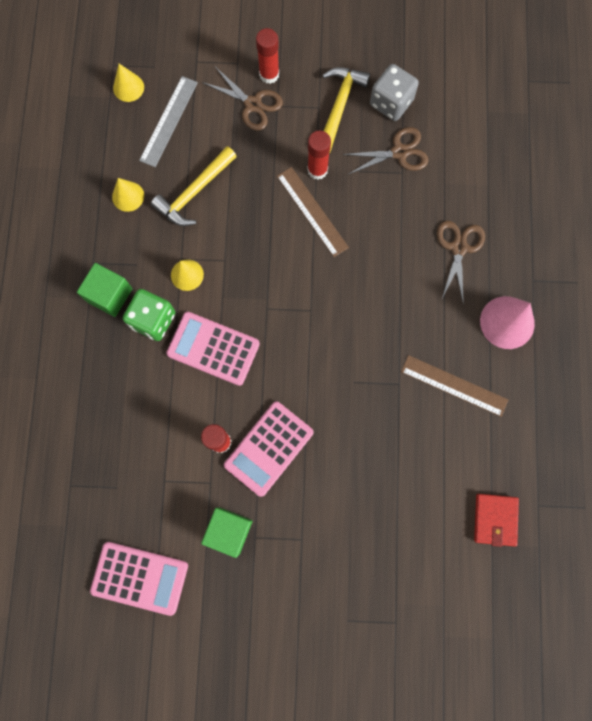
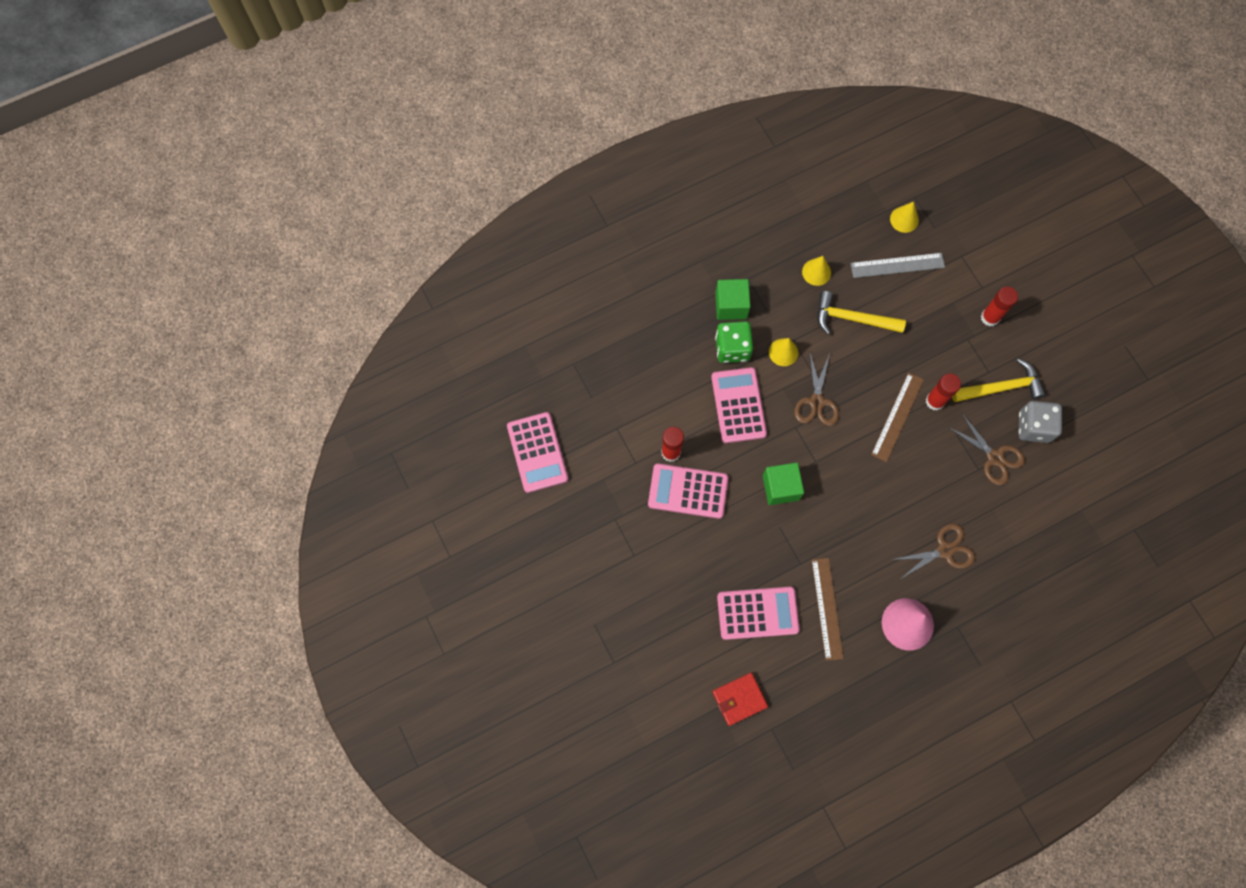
camera: 60 degrees right, 5 degrees down
(229, 531) = (609, 497): green cube -> green cube (780, 487)
(253, 104) = (955, 320): brown scissors -> brown scissors (816, 402)
(423, 453) = (757, 613): none -> pink calculator

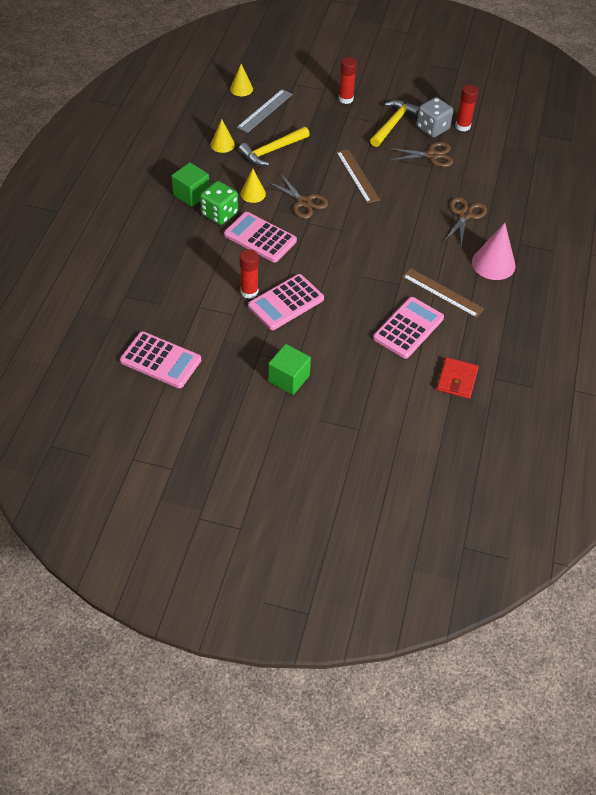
camera: 50 degrees left, 20 degrees down
(780, 487) = (338, 257): green cube -> green cube (289, 378)
(935, 401) = (367, 154): red glue stick -> red glue stick (462, 126)

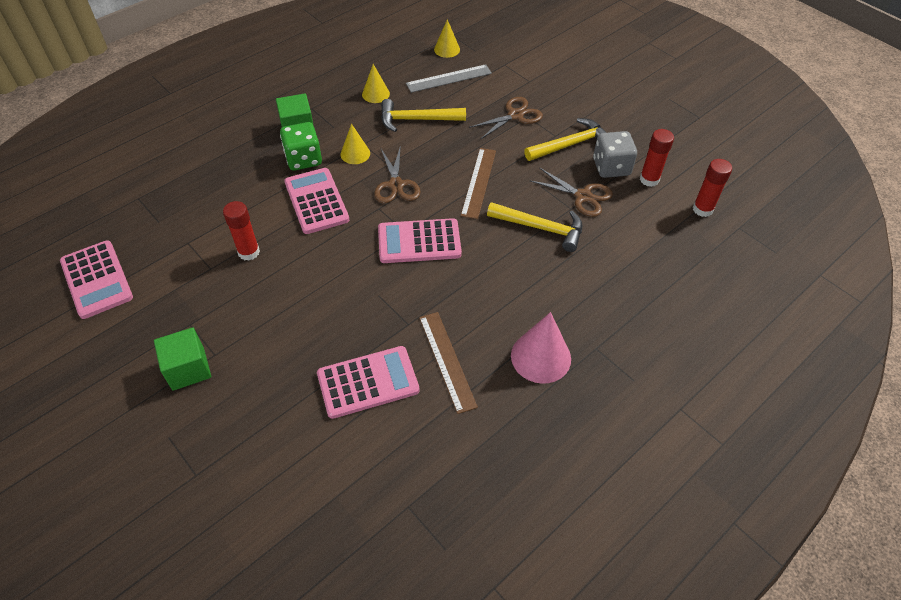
camera: 35 degrees right, 0 degrees up
(286, 303) = (271, 282): pink calculator -> pink calculator (419, 242)
(346, 99) = (543, 99): red glue stick -> red glue stick (702, 209)
(424, 188) = (540, 228): none -> yellow hammer
(457, 380) = (361, 481): red wallet -> none
(465, 215) = (559, 281): brown scissors -> brown scissors (515, 115)

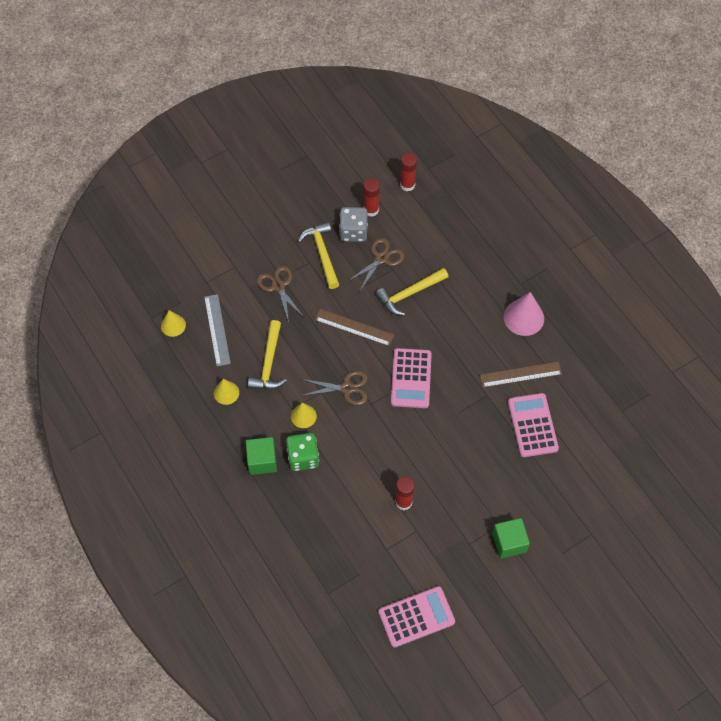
camera: 80 degrees left, 10 degrees up
(316, 201) = (355, 450): pink calculator -> none
(540, 228) = (409, 294): yellow hammer -> yellow hammer turned 150 degrees counterclockwise

